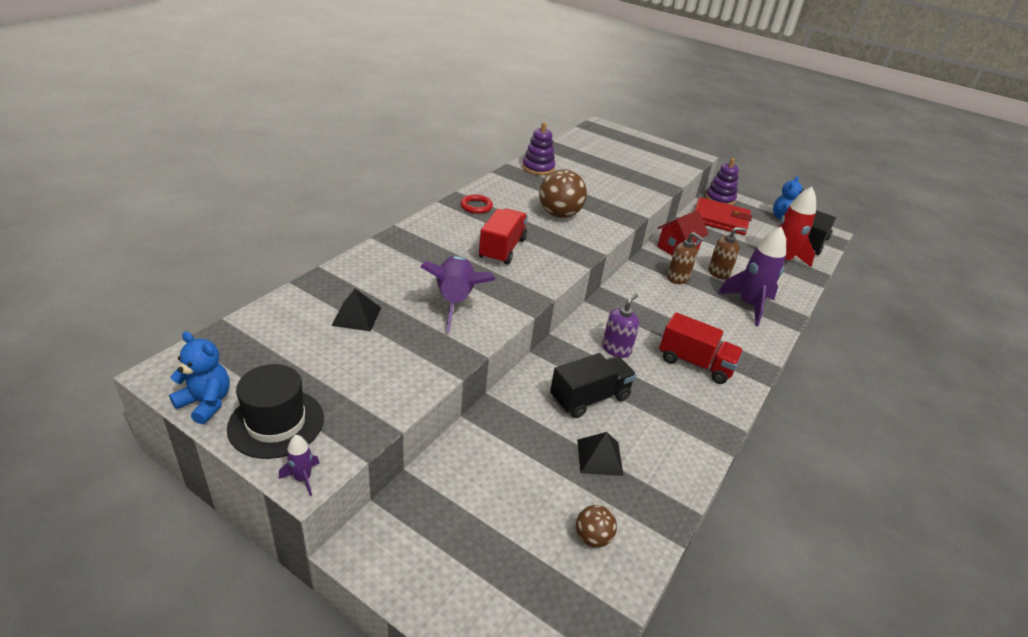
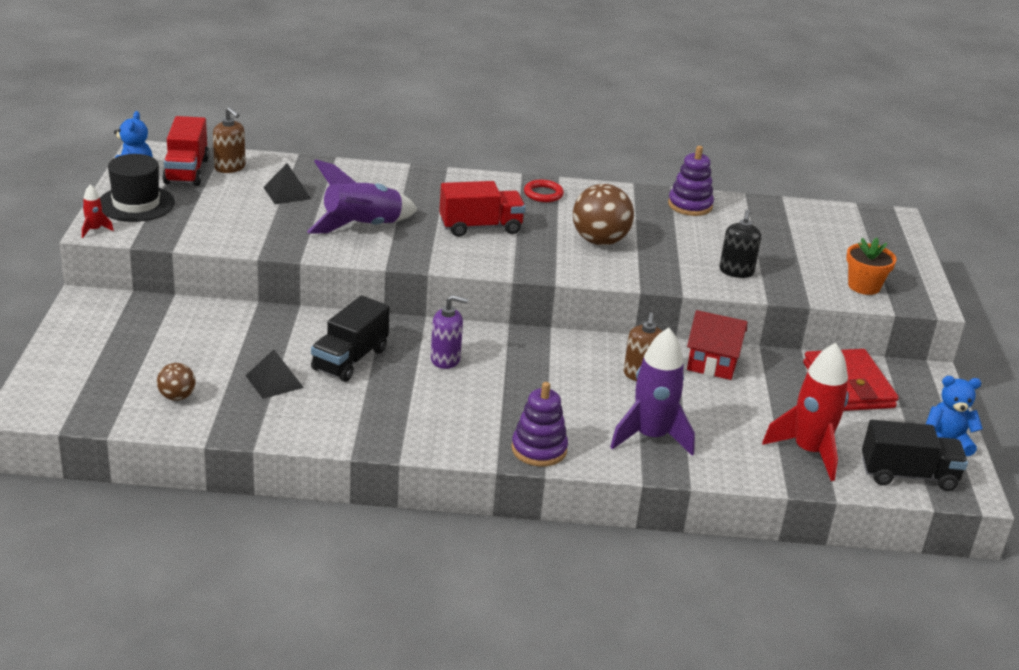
camera: 60 degrees right, 5 degrees down
(303, 478) = (94, 230): purple rocket -> red rocket
(589, 398) = (350, 359): black truck -> black truck turned 90 degrees clockwise
(629, 189) = (736, 271): none -> black soap dispenser
(669, 164) = (864, 286): none -> orange flower pot
(695, 363) = (479, 413): red truck -> red truck (186, 171)
(718, 272) = (698, 403): brown soap dispenser -> brown soap dispenser (230, 167)
(719, 199) = (914, 376): purple stacking toy -> purple stacking toy (539, 449)

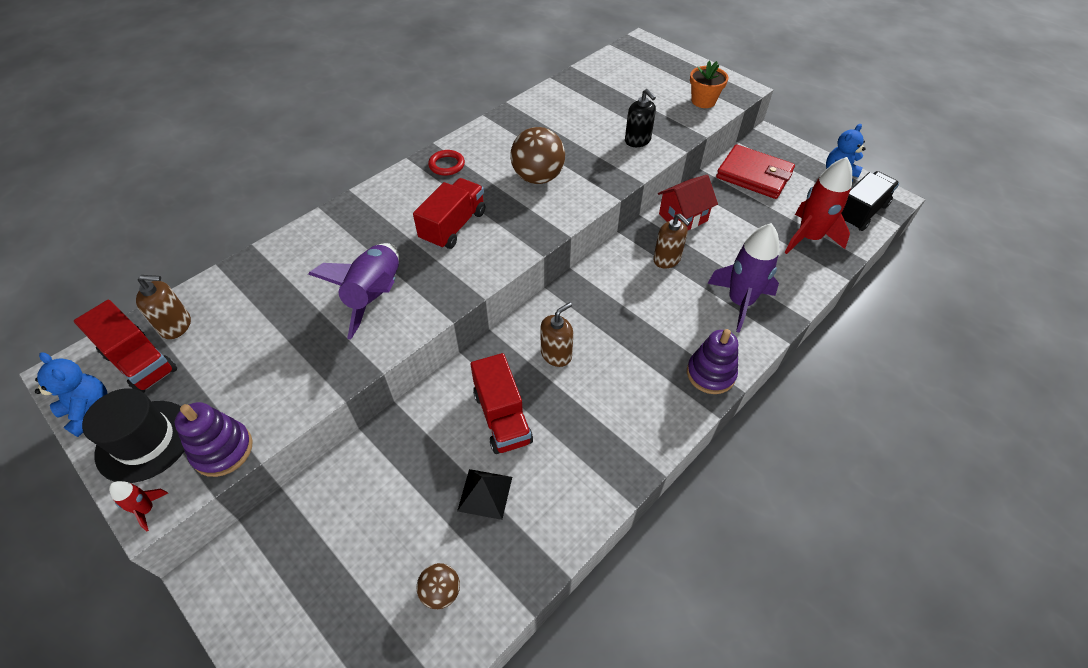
camera: 45 degrees left, 20 degrees up
(287, 193) = (267, 312): black pyramid -> none
(350, 359) = (502, 417): black truck -> red truck
(445, 359) = (556, 354): purple soap dispenser -> brown soap dispenser
(690, 205) = (539, 109): purple stacking toy -> purple stacking toy (223, 450)

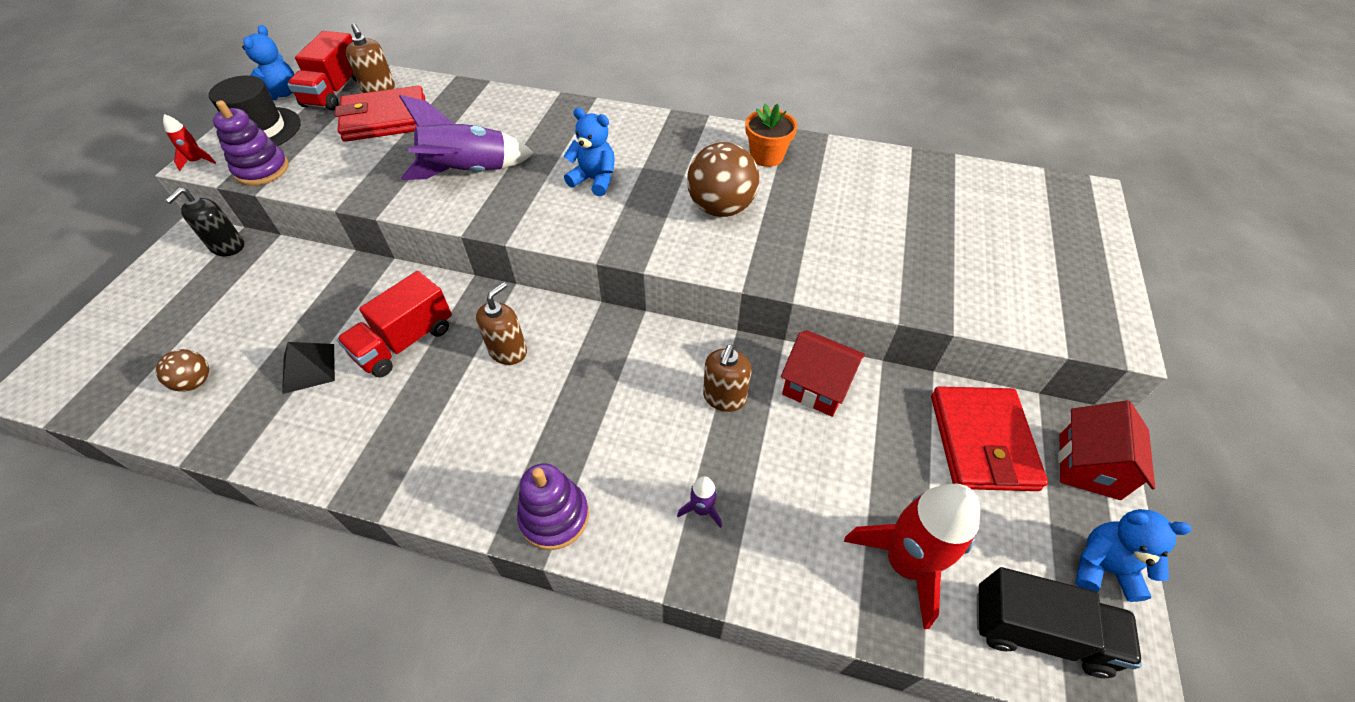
camera: 60 degrees right, 0 degrees up
(235, 332) = (385, 119): none -> red wallet
(446, 165) = (682, 138): red ring -> none
(453, 226) = (594, 180): red truck -> blue teddy bear
(556, 354) = (508, 351): brown soap dispenser -> brown soap dispenser turned 75 degrees counterclockwise
(637, 140) = (871, 266): black soap dispenser -> black soap dispenser (227, 246)
(703, 101) = (1032, 302): orange flower pot -> orange flower pot (766, 156)
(740, 302) = (702, 509): purple rocket -> purple rocket, size x0.44
(786, 149) = (1089, 466): none -> red house

